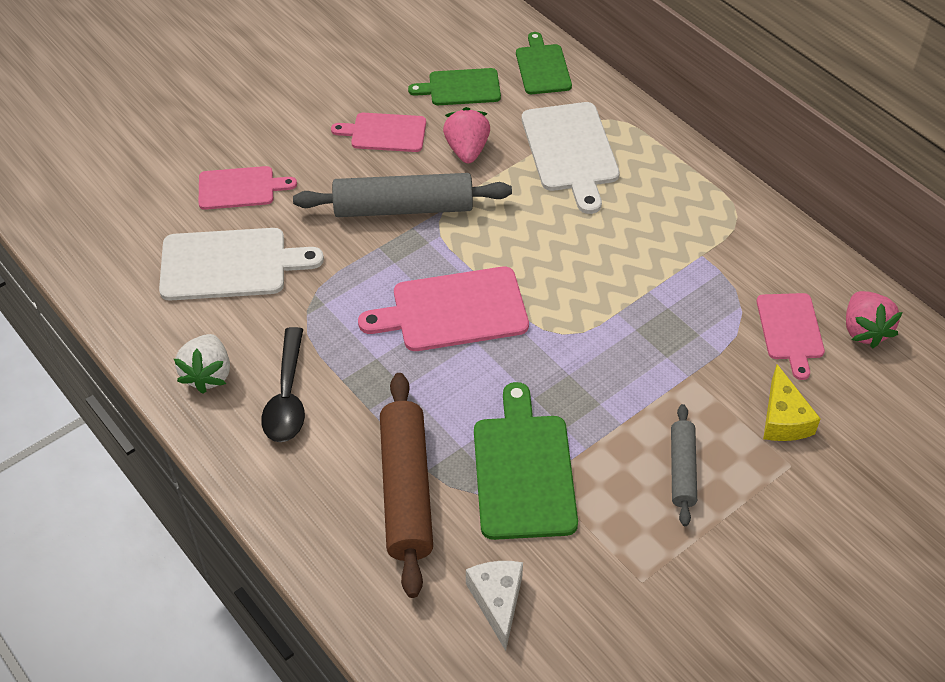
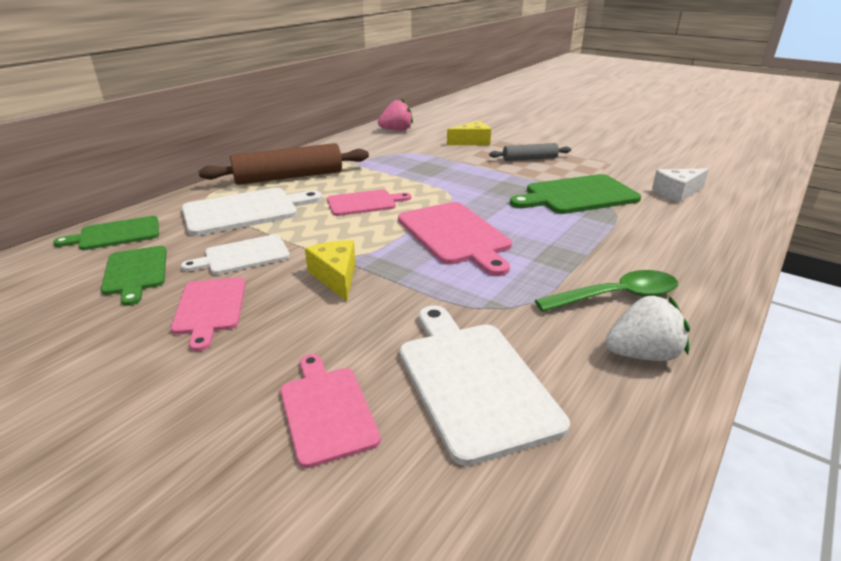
camera: 105 degrees left, 20 degrees down
(287, 397) = (616, 296): black spoon -> green spoon
(403, 208) = (336, 277): grey rolling pin -> yellow cheese
(406, 490) = (640, 229): brown rolling pin -> brown rolling pin (289, 177)
(467, 150) = (243, 255): pink strawberry -> white cutting board
(790, 330) = (406, 143): pink cutting board -> pink cutting board (364, 203)

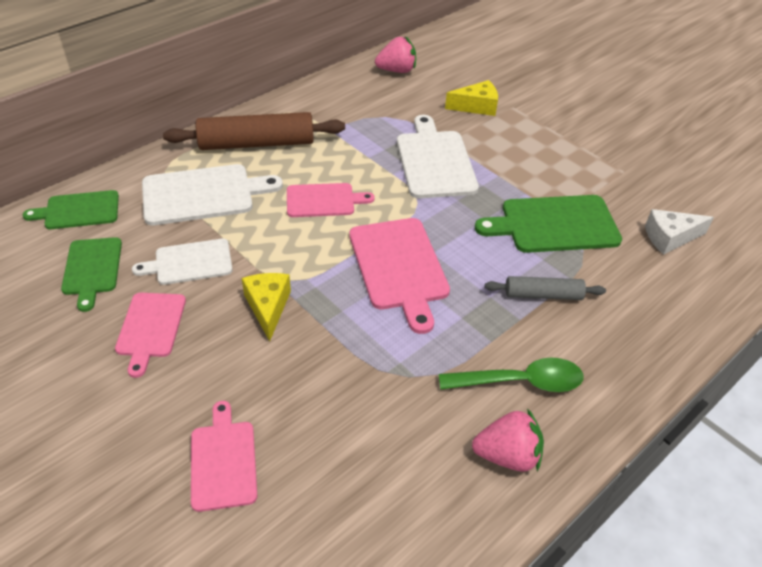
camera: 10 degrees right, 15 degrees up
(473, 381) = (349, 455): white cutting board -> white cutting board (435, 161)
(529, 159) = (530, 150): grey rolling pin -> grey rolling pin (543, 295)
(642, 354) = (507, 455): white strawberry -> pink strawberry

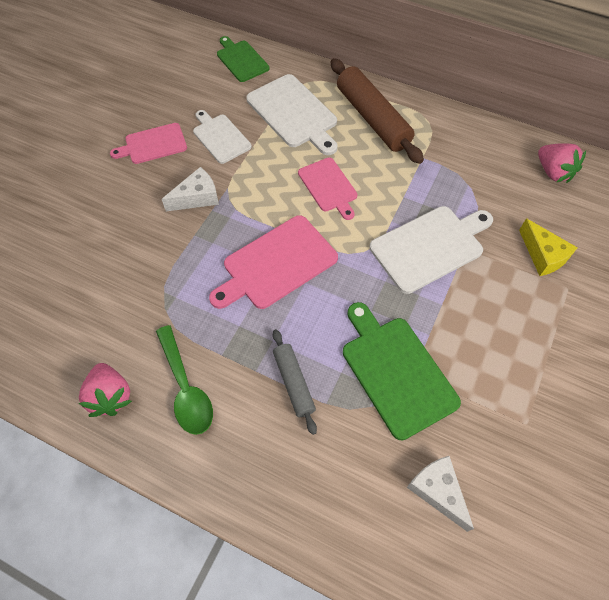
camera: 70 degrees right, 15 degrees up
(92, 269) = (191, 92): green cutting board -> none
(223, 461) = (61, 227): pink cutting board -> none
(268, 307) = (197, 197): yellow cheese -> white cheese

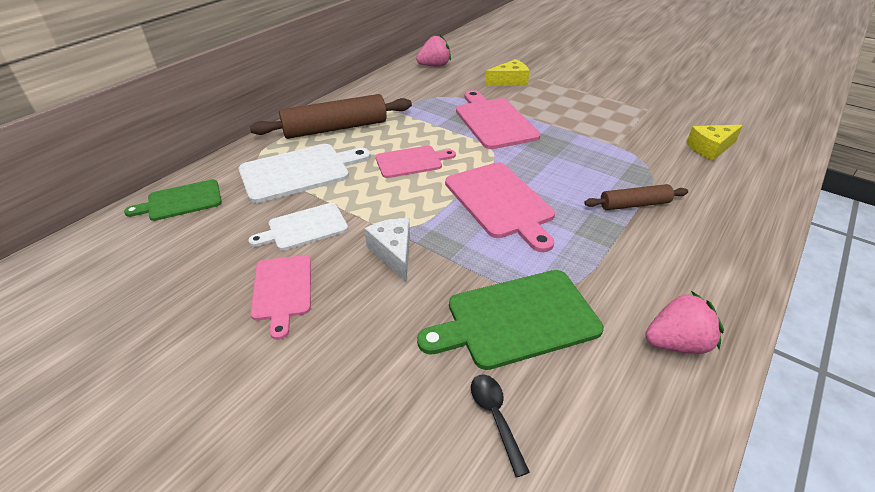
camera: 80 degrees left, 20 degrees down
(50, 277) = (495, 417): none -> black spoon
(186, 388) = (653, 276): green spoon -> none
(293, 383) = (634, 204): grey rolling pin -> brown rolling pin
(396, 371) = (614, 152): green cutting board -> green cutting board (516, 319)
(430, 247) = (494, 121): white cutting board -> pink cutting board
(437, 491) = (710, 148): white cheese -> yellow cheese

